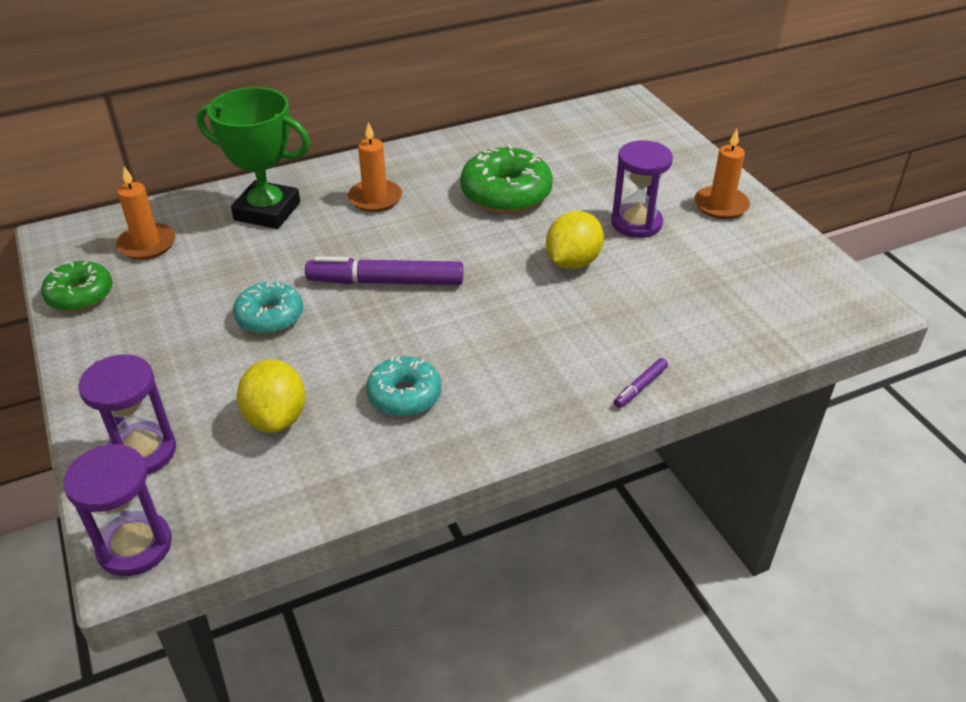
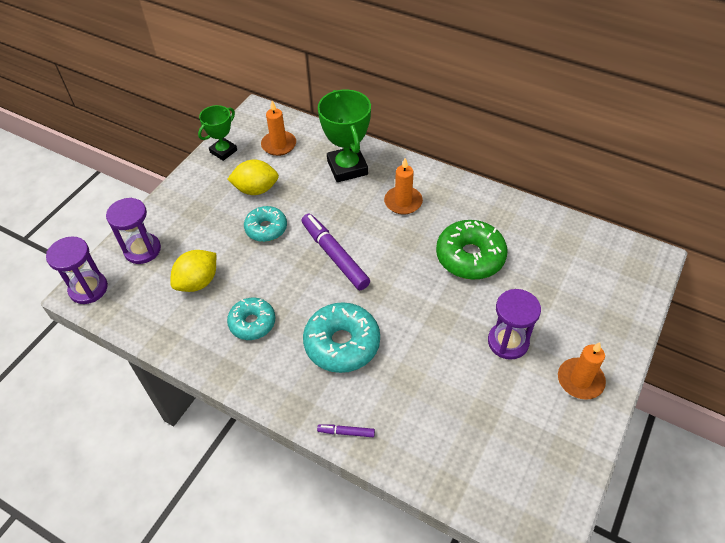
camera: 55 degrees right, 10 degrees up
(80, 295) = (223, 151): green donut -> green trophy
(518, 334) = (342, 343): none -> turquoise donut
(572, 262) = (433, 331): yellow lemon -> yellow lemon (256, 189)

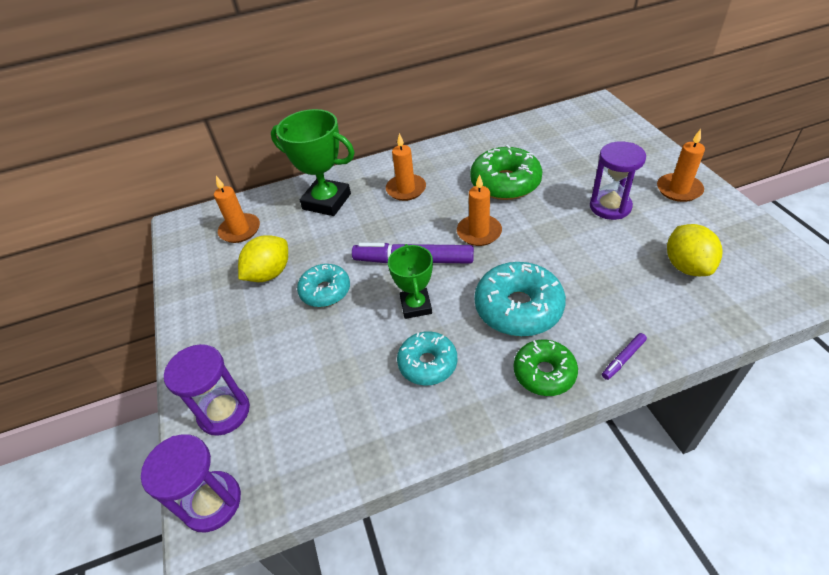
camera: 45 degrees left, 5 degrees down
(198, 282) = (327, 383): yellow lemon -> yellow lemon (686, 266)
(223, 151) = (190, 272): green trophy -> green trophy (416, 306)
(296, 392) = (544, 373): none -> green donut
(397, 275) = (479, 232): none -> orange candle

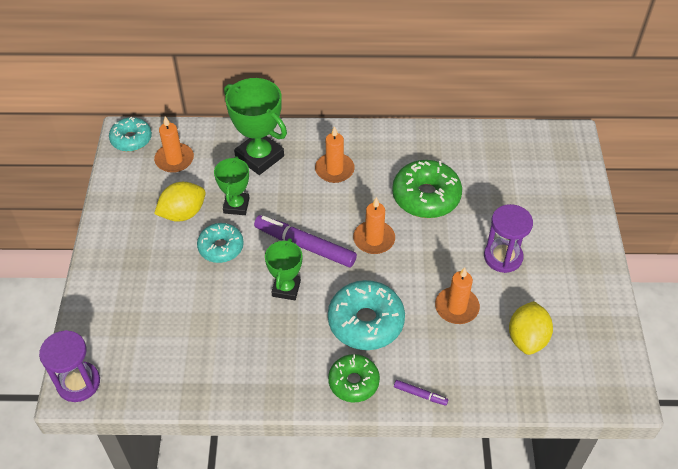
camera: 15 degrees right, 5 degrees up
(224, 412) = (107, 320): purple hourglass -> none
(323, 249) = (236, 205): none -> green trophy
(427, 363) = (271, 340): turquoise donut -> turquoise donut (131, 139)
(623, 359) = (420, 394): purple marker -> purple marker turned 135 degrees counterclockwise
(679, 189) = (577, 263): orange candle -> orange candle (456, 307)

